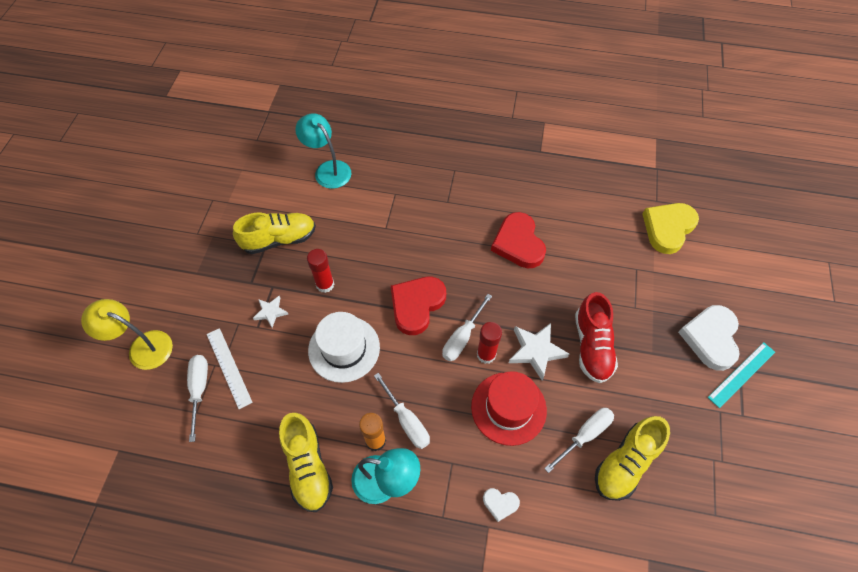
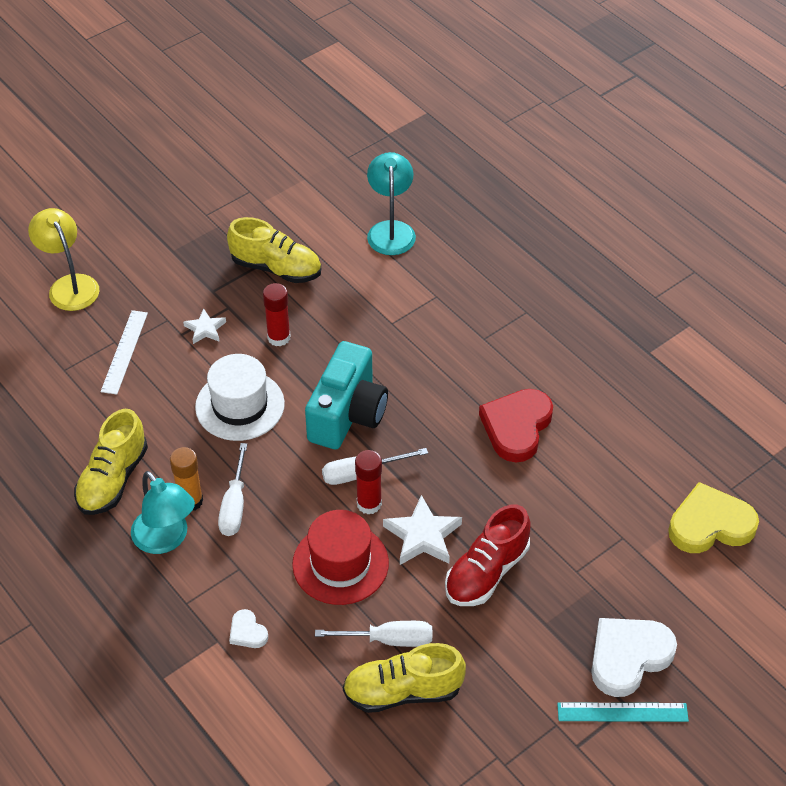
camera: 40 degrees right, 10 degrees down
(199, 390) = (83, 353): white screwdriver -> none
(416, 305) = (347, 414): red heart -> turquoise camera

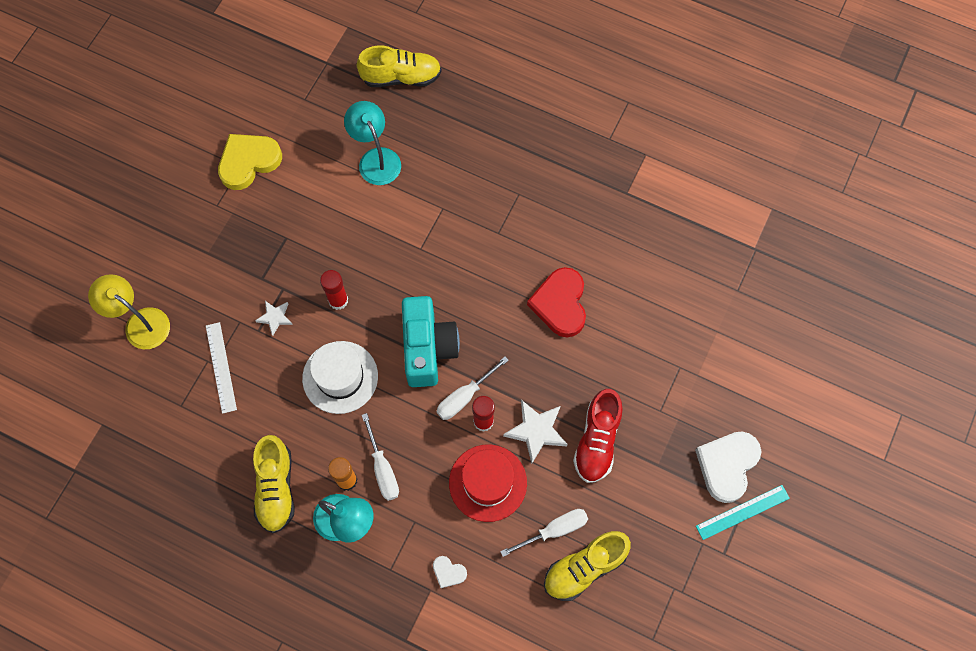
camera: 25 degrees left, 20 degrees up
(276, 268) = (302, 234): yellow shoe -> yellow shoe (401, 77)
(710, 524) = (736, 328): yellow heart -> yellow heart (248, 162)

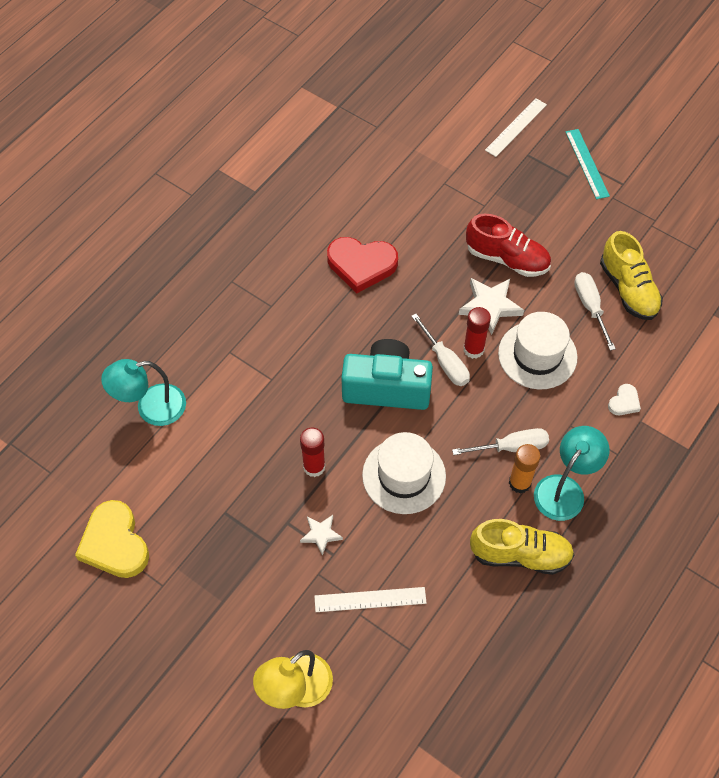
camera: 80 degrees left, 10 degrees down
(401, 77) = (56, 369): yellow shoe -> none
(488, 483) = (537, 355): red hat -> white hat
(727, 465) = (543, 166): white heart -> none
(774, 431) = (516, 127): none -> white ruler

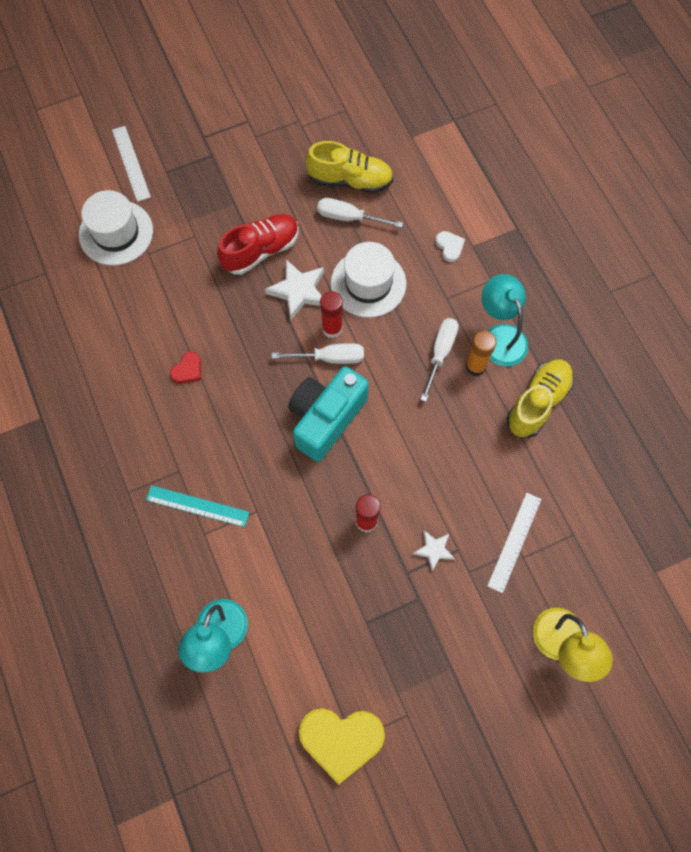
camera: 60 degrees left, 10 degrees up
(361, 265) = (187, 370): red heart -> red heart, size x0.48
(404, 475) = (417, 452): white hat -> white hat (116, 233)
(587, 163) = (208, 134): turquoise ruler -> turquoise ruler (197, 506)

